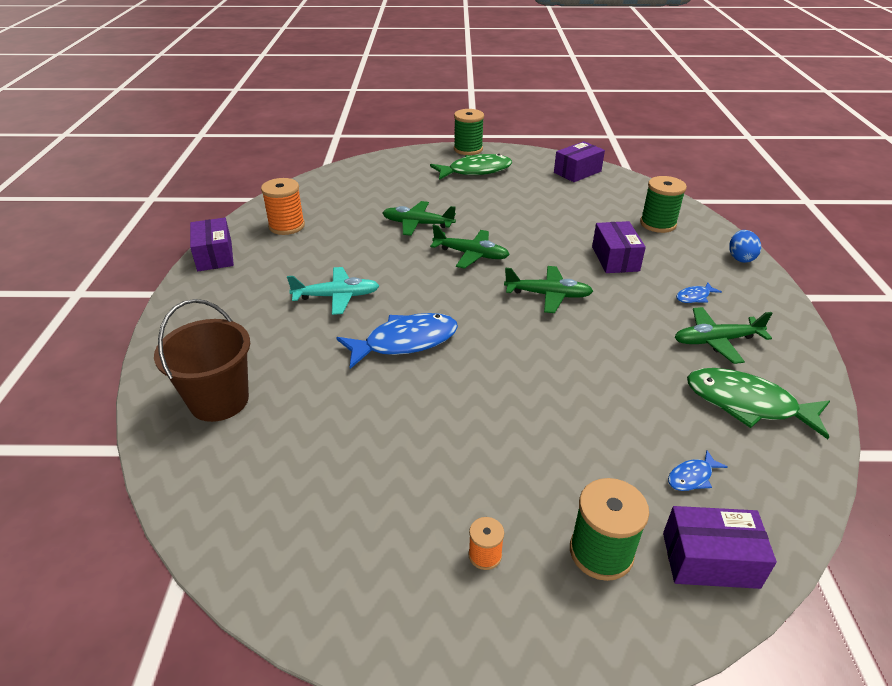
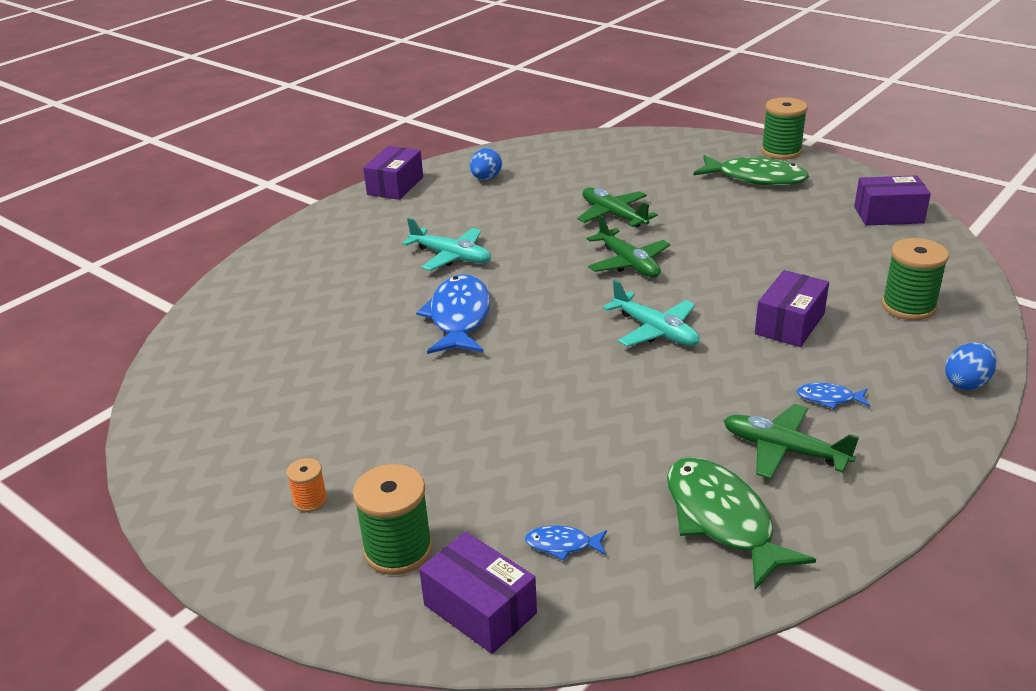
camera: 40 degrees right, 5 degrees down
(219, 400) = (267, 302): brown bucket -> none
(287, 226) = (486, 178): orange spool -> blue egg
(405, 342) = (459, 317): blue fish -> blue fish turned 105 degrees counterclockwise
(548, 295) = (655, 330): green plane -> turquoise plane

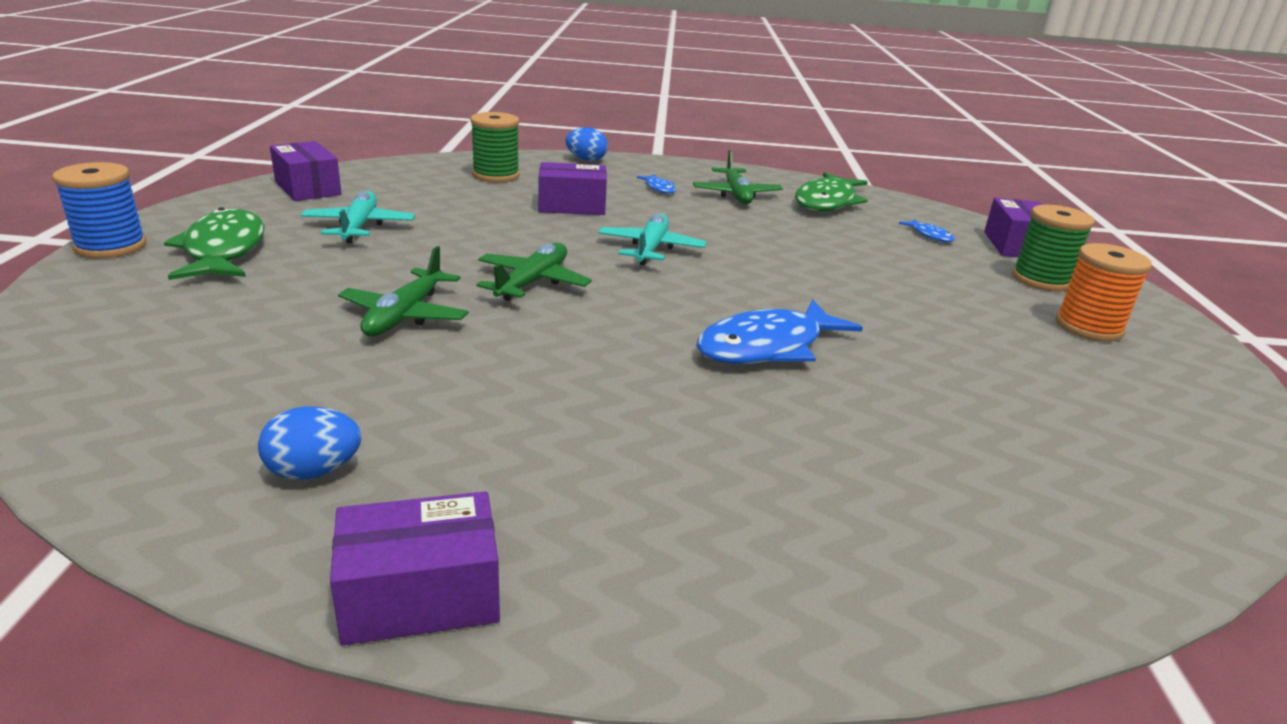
camera: 130 degrees left, 5 degrees down
(310, 500) = (1088, 327): orange spool -> orange spool, size x1.90
(451, 256) = (643, 402): turquoise plane -> turquoise plane (359, 227)
(781, 151) = (111, 247): green spool -> blue spool

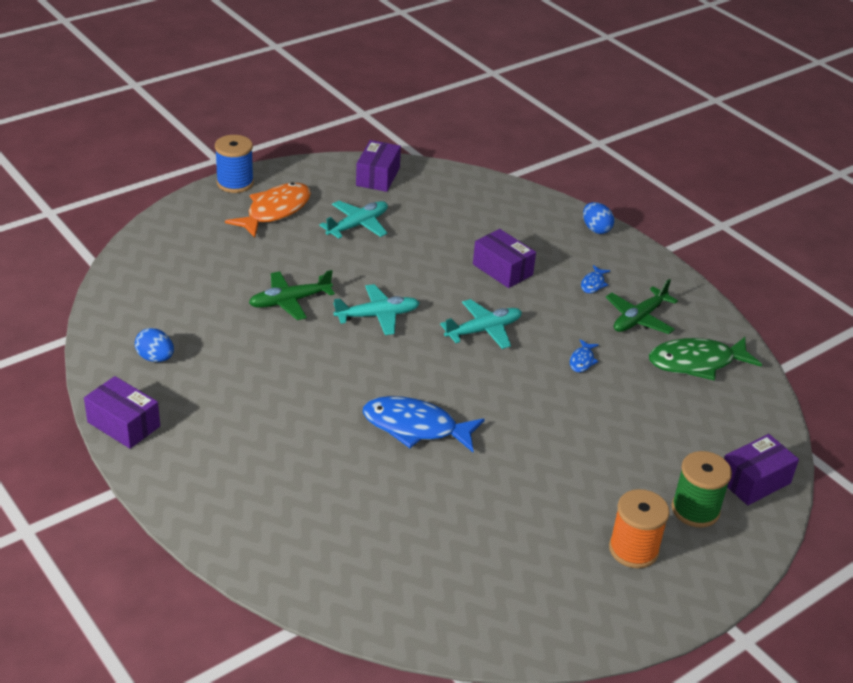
camera: 50 degrees right, 10 degrees up
(224, 250) = (275, 211): green fish -> orange fish
(496, 175) = (504, 216): green spool -> none
(532, 282) = (377, 316): green plane -> turquoise plane
(930, 235) = (705, 433): blue fish -> blue fish (582, 360)

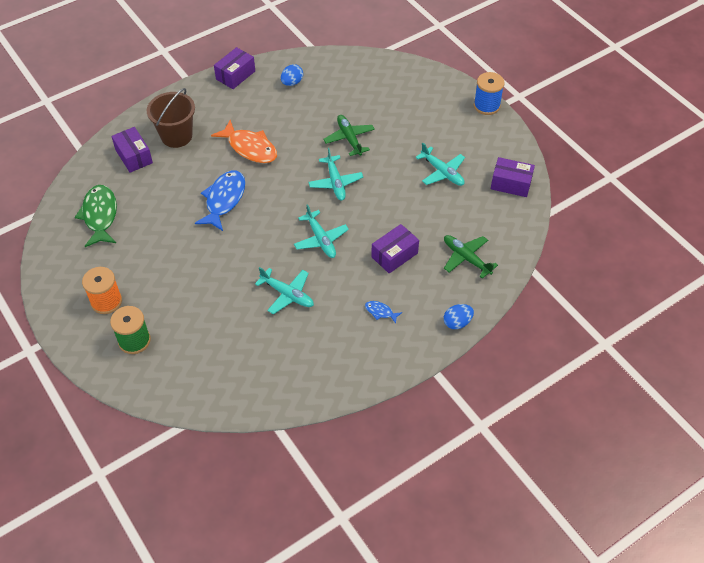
camera: 95 degrees right, 15 degrees up
(270, 491) = (176, 136): none -> brown bucket
(275, 211) = (454, 128): orange fish -> orange fish (250, 148)
(582, 360) = (287, 294): blue fish -> turquoise plane
(639, 318) = (337, 337): green plane -> green plane (466, 258)
(696, 362) = (284, 368): green fish -> green fish (100, 215)
(754, 481) = (156, 381): purple box -> purple box (134, 156)

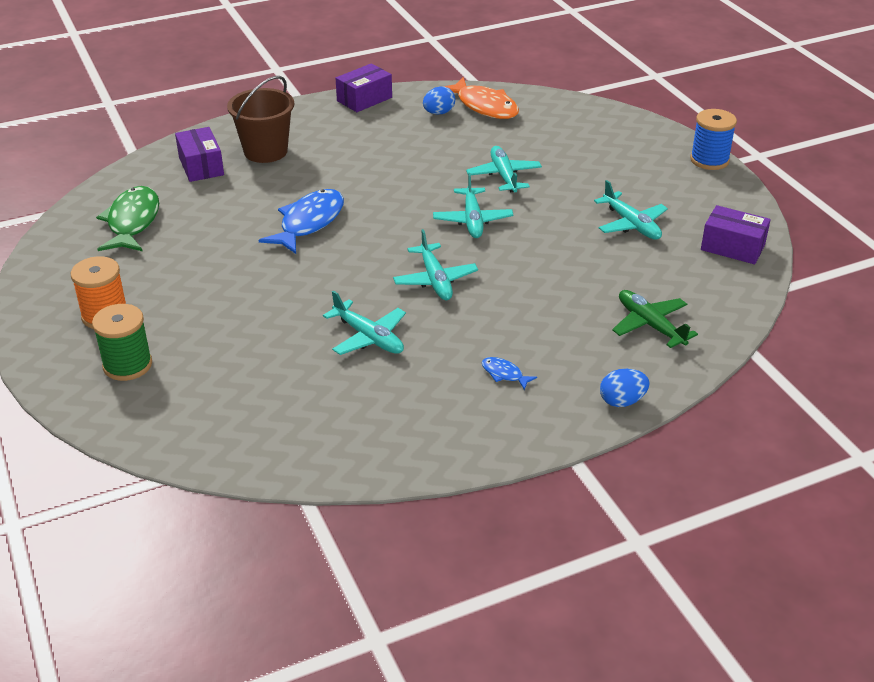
camera: 10 degrees right, 15 degrees down
(250, 148) = (362, 172): orange fish -> orange fish (484, 106)
(349, 139) = (504, 176): green plane -> turquoise plane
(394, 255) = (540, 309): purple box -> none

